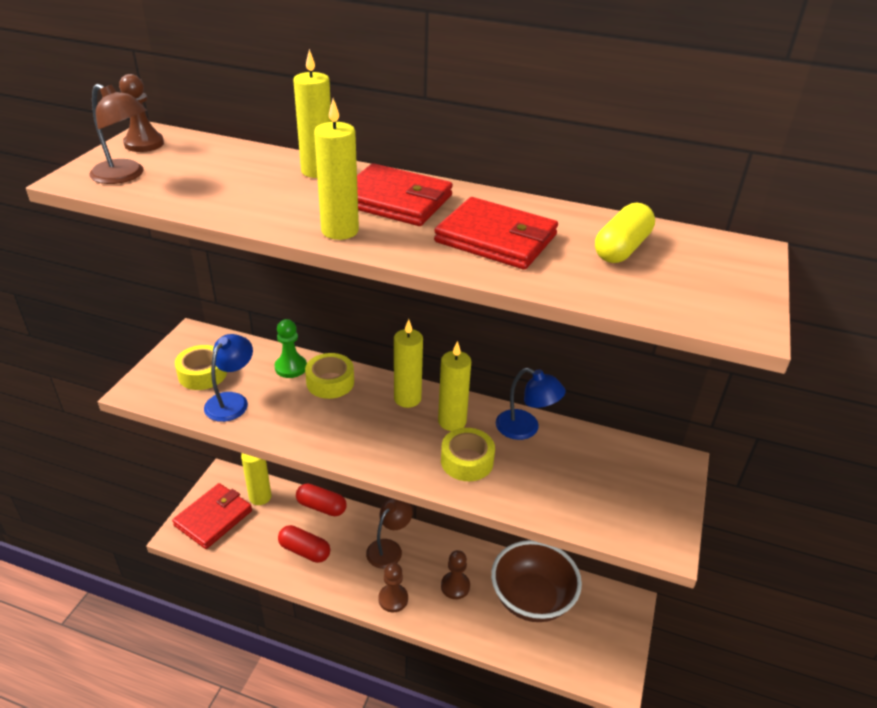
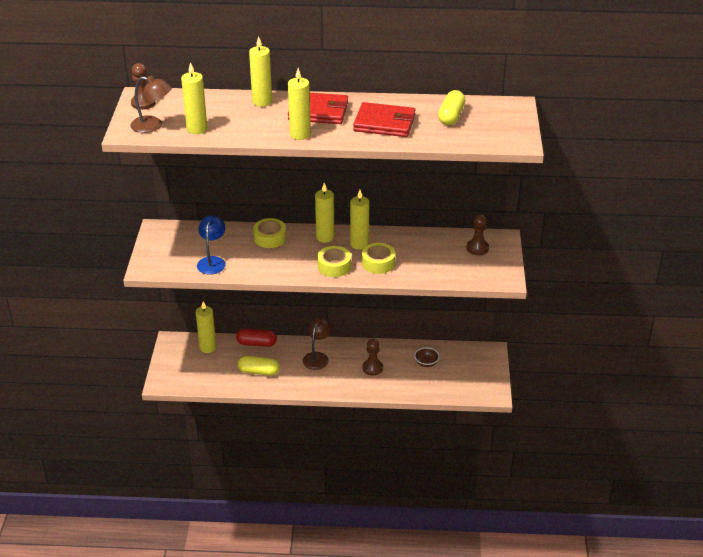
camera: 15 degrees left, 0 degrees up
(185, 192) = (197, 129): none -> yellow candle
(202, 374) = (182, 250): yellow tape -> yellow tape (334, 266)
(213, 518) = (181, 367): red wallet -> none
(291, 367) = (238, 234): green pawn -> none
(304, 551) = (258, 371): red capsule -> yellow capsule
(393, 599) = (334, 384): brown pawn -> brown pawn (477, 248)
(525, 429) = (406, 239): blue lamp -> none
(532, 599) = (426, 363): brown bowl -> brown bowl, size x0.41

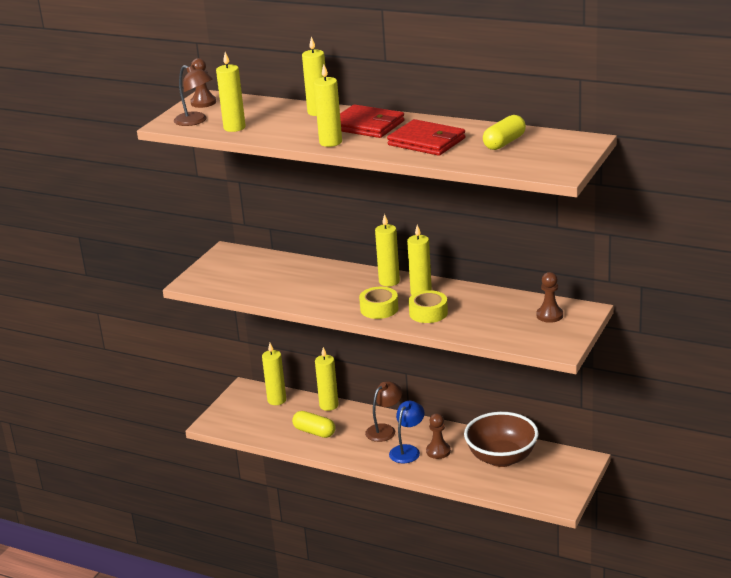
camera: 25 degrees right, 10 degrees down
(212, 261) = (258, 286): blue lamp -> blue lamp (407, 450)
(256, 343) = (329, 405): red capsule -> yellow candle
(270, 238) = (331, 274): yellow tape -> none
(426, 363) = (501, 458): brown bowl -> brown bowl, size x2.45

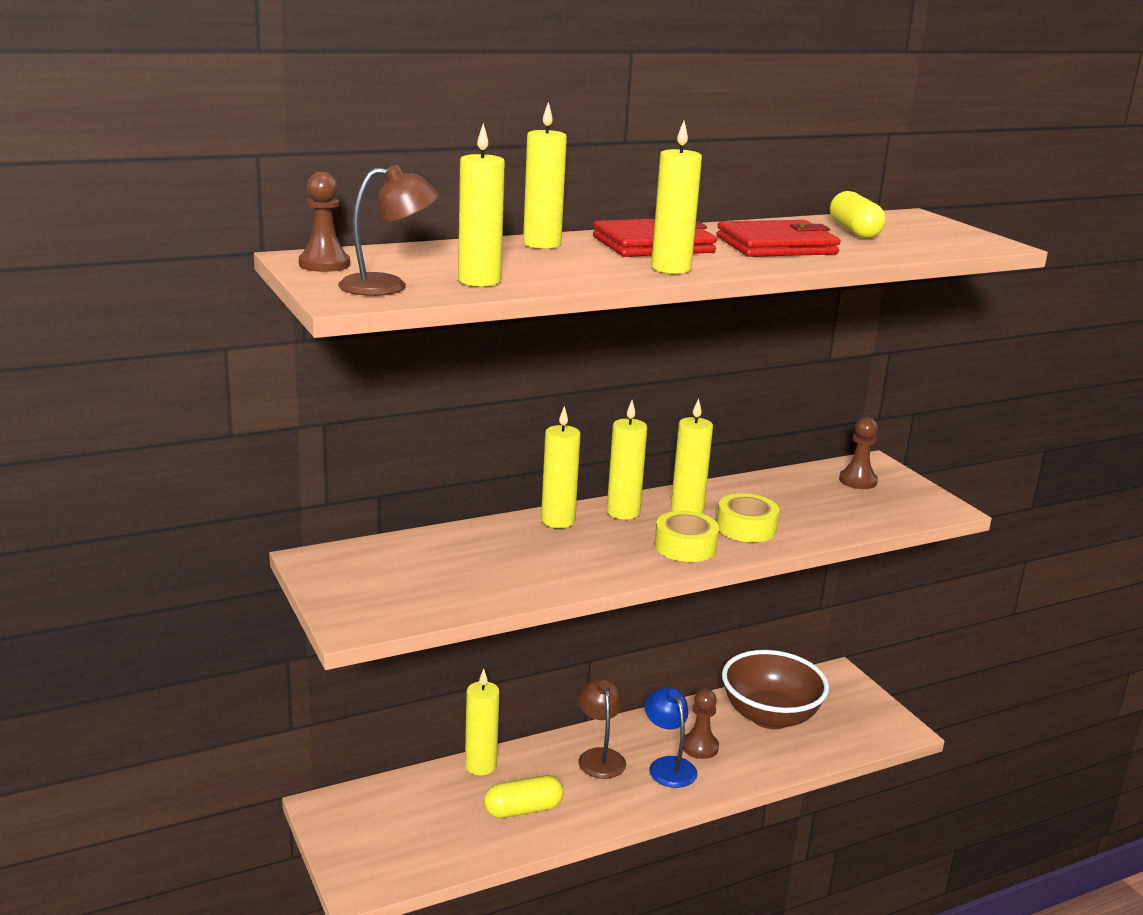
camera: 55 degrees left, 5 degrees down
(277, 400) = (399, 798): yellow candle -> yellow candle (558, 521)

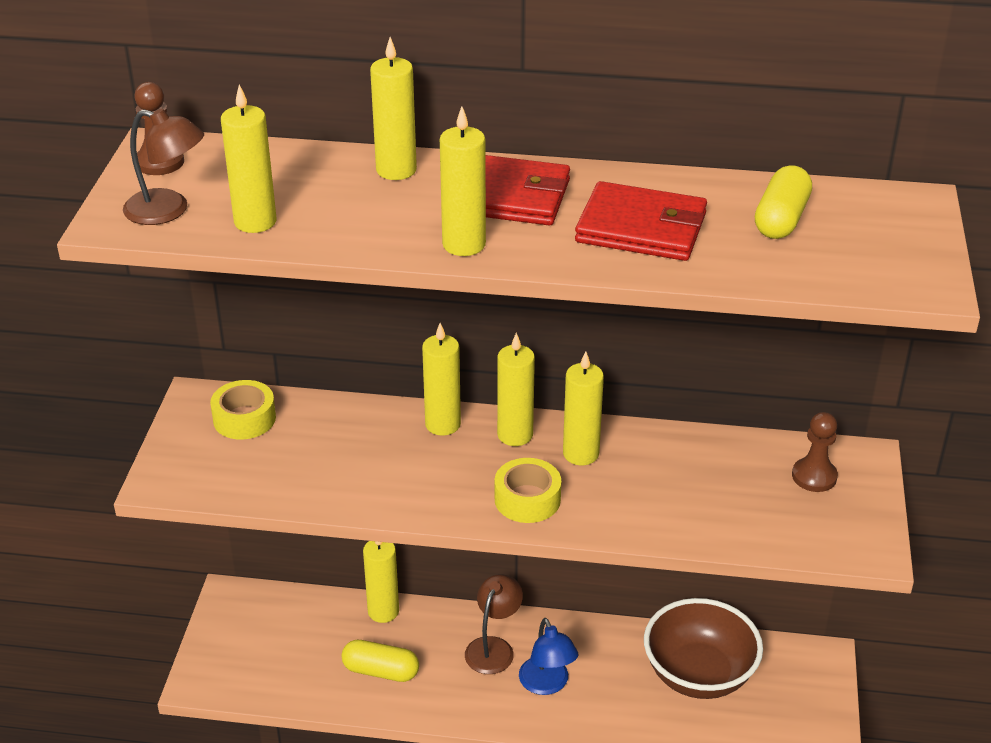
camera: 35 degrees right, 15 degrees up
(668, 765) = (547, 684): blue lamp -> blue lamp turned 150 degrees clockwise
(700, 747) = (596, 678): brown pawn -> none
(746, 528) = (615, 497): yellow tape -> yellow tape (244, 418)

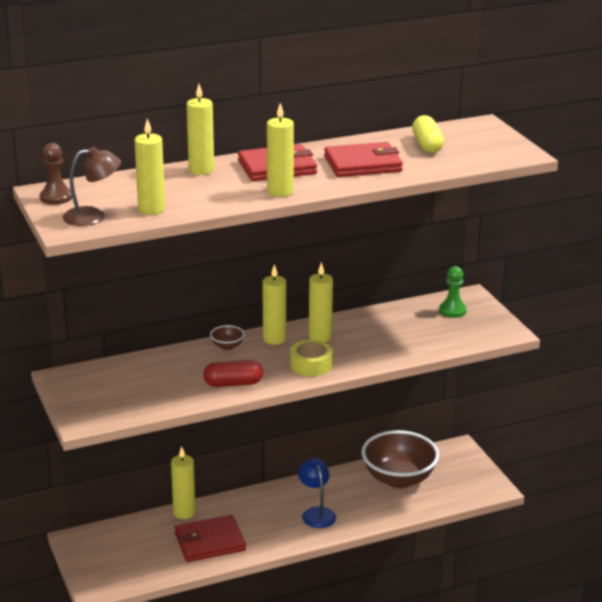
camera: 30 degrees left, 10 degrees down
(244, 418) = (102, 378): yellow tape -> none
(381, 671) = (210, 542): yellow capsule -> red wallet
(397, 492) = (233, 383): none -> red capsule
(443, 424) = (227, 346): yellow candle -> brown bowl
(493, 647) = (269, 507): brown lamp -> none
(547, 684) = (316, 513): blue lamp -> blue lamp turned 150 degrees counterclockwise
(814, 476) = (452, 311): brown pawn -> green pawn

